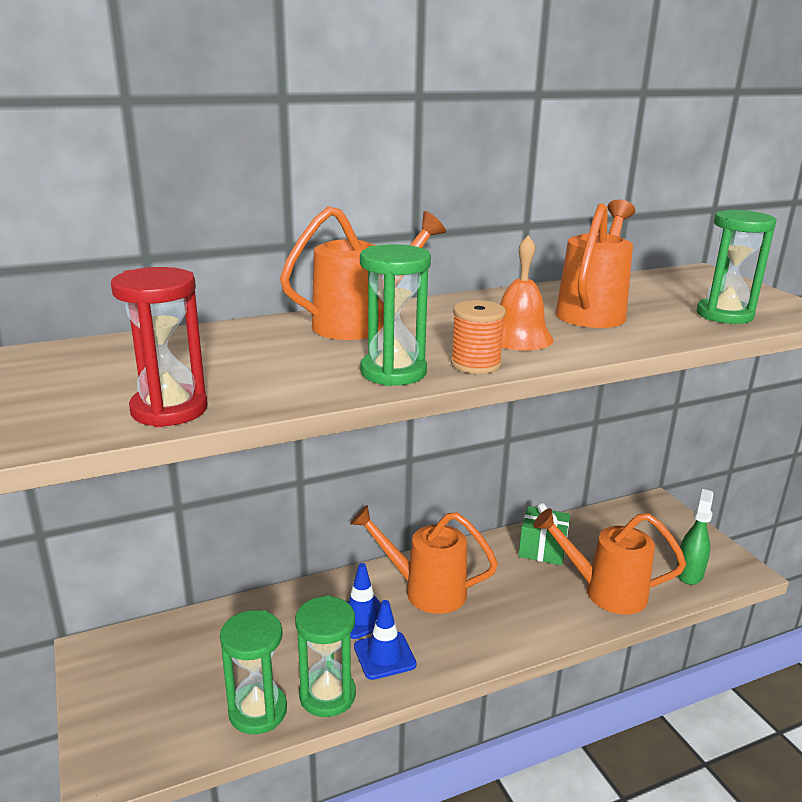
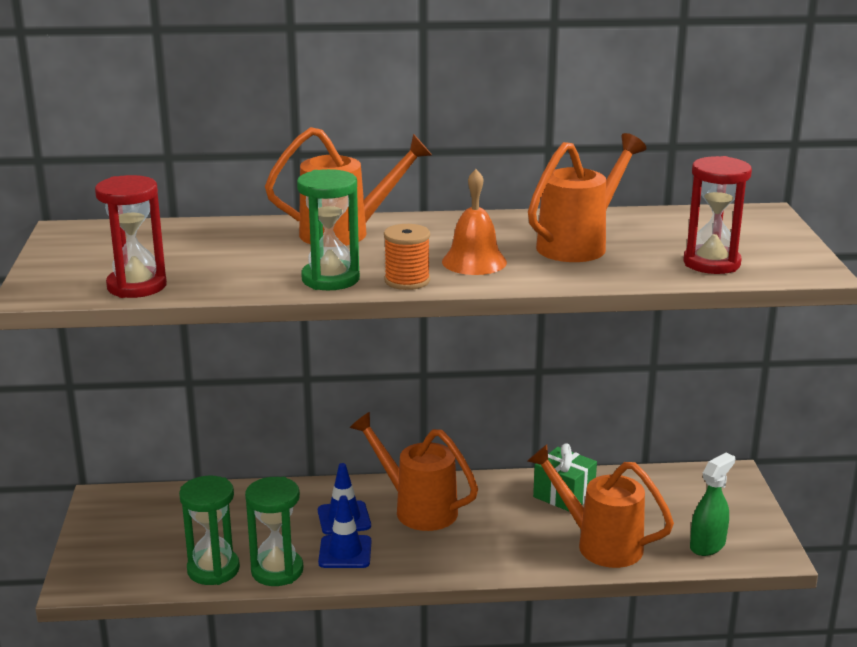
camera: 20 degrees right, 0 degrees up
(724, 315) = (711, 263): green hourglass -> red hourglass

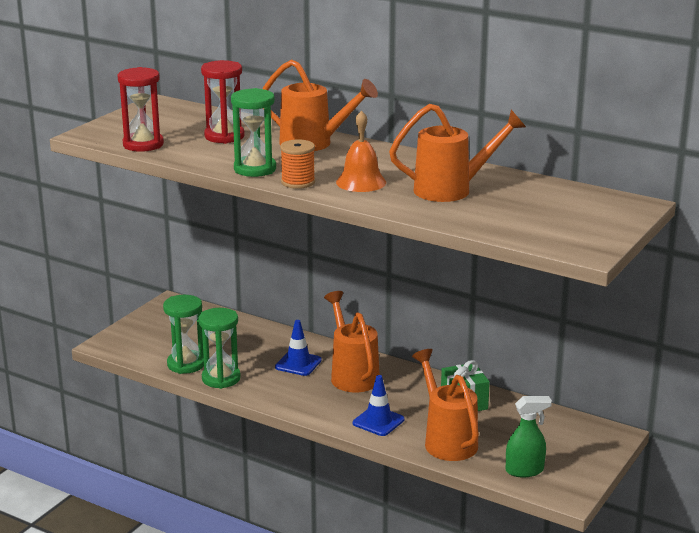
camera: 35 degrees right, 0 degrees up
(345, 552) = (274, 383): blue traffic cone -> blue traffic cone (378, 421)
(711, 263) = (521, 226): red hourglass -> red hourglass (224, 136)

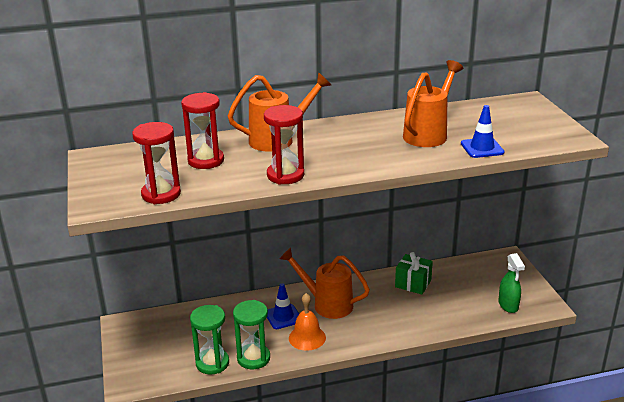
camera: 45 degrees left, 5 degrees up
(255, 169) = (285, 175): green hourglass -> red hourglass
(298, 182) = (334, 171): orange spool -> none
(361, 182) = (370, 153): orange bell -> orange bell (307, 337)
(378, 421) = (392, 325): blue traffic cone -> blue traffic cone (482, 148)
(447, 440) = (445, 313): orange watering can -> none
(525, 470) = (508, 305): green spray bottle -> green spray bottle turned 135 degrees clockwise

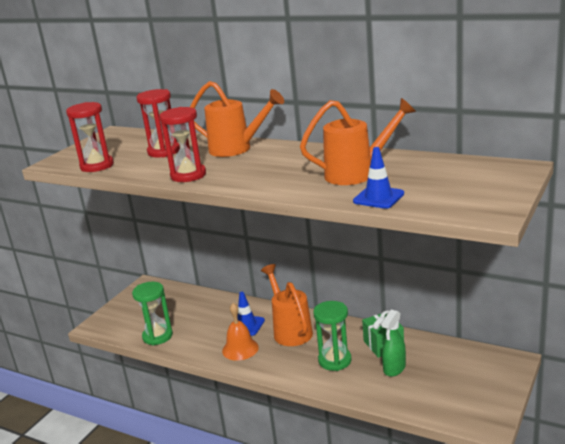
camera: 45 degrees right, 5 degrees down
(253, 358) = (185, 346): green hourglass -> green hourglass (334, 360)
(508, 305) = (446, 405): green spray bottle -> green spray bottle (394, 368)

